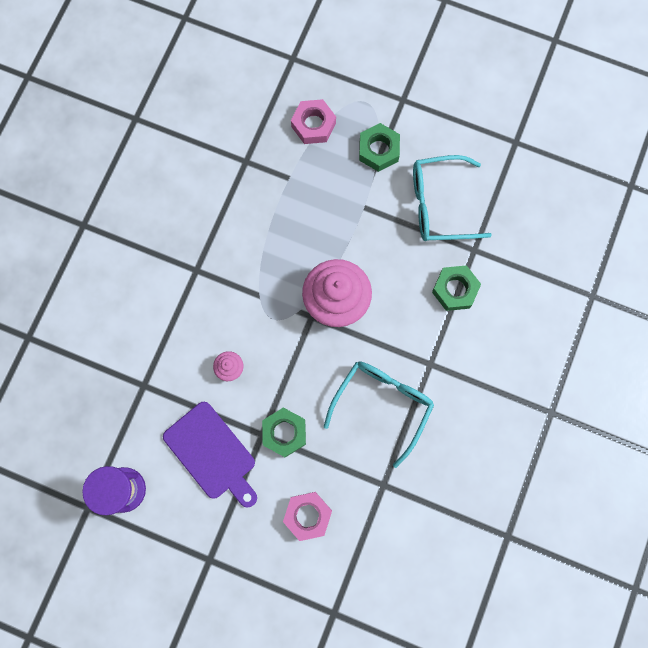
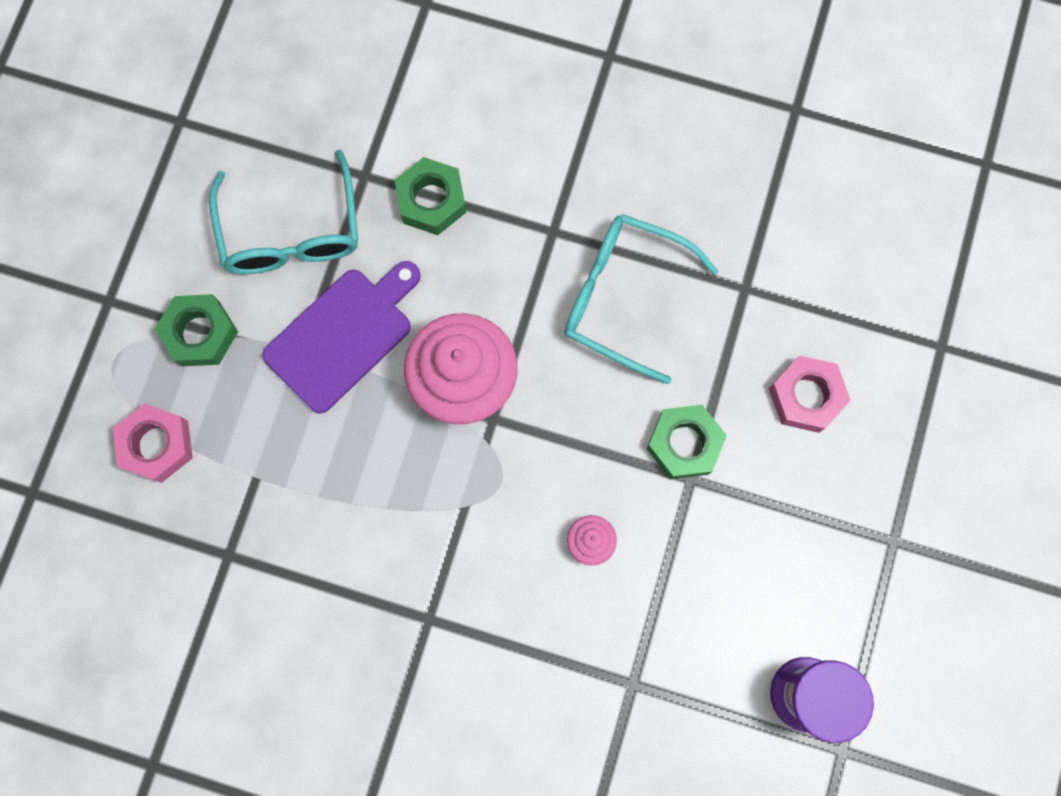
camera: 95 degrees left, 0 degrees up
(212, 453) = (730, 555): purple cutting board -> purple cutting board (343, 336)

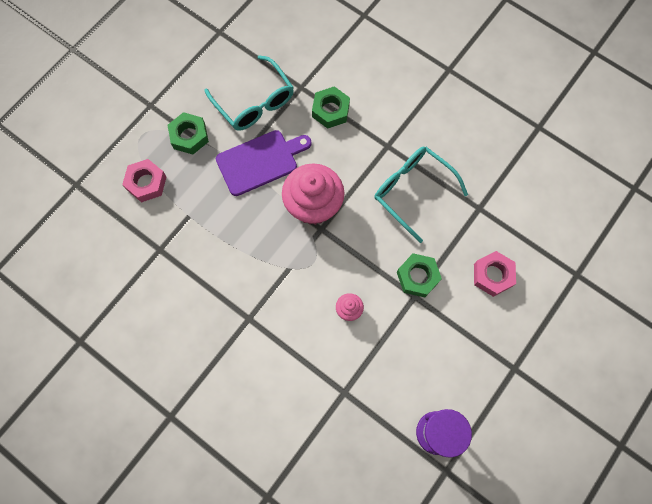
camera: 20 degrees right, 5 degrees down
(291, 230) = (254, 102): turquoise glasses -> turquoise glasses turned 45 degrees counterclockwise

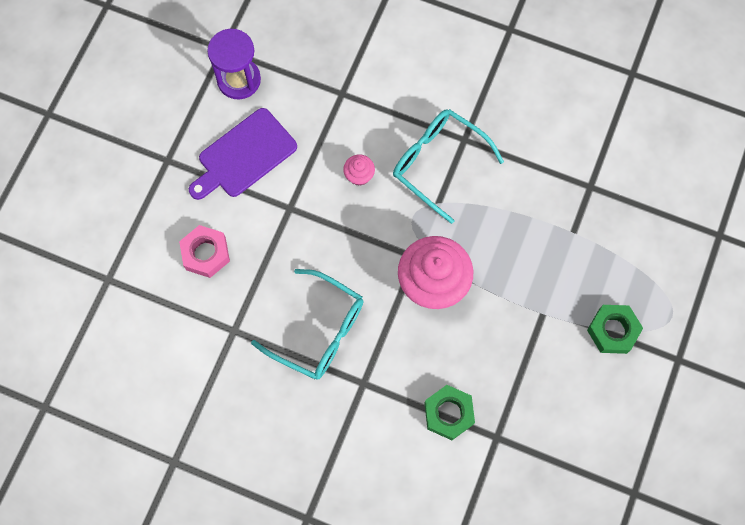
camera: 165 degrees right, 0 degrees up
(146, 183) = (639, 258): pink nut -> none
(254, 102) = (550, 399): turquoise glasses -> turquoise glasses (439, 164)
(260, 161) = (514, 320): purple cutting board -> purple cutting board (244, 155)
(417, 277) = (291, 230): green nut -> none

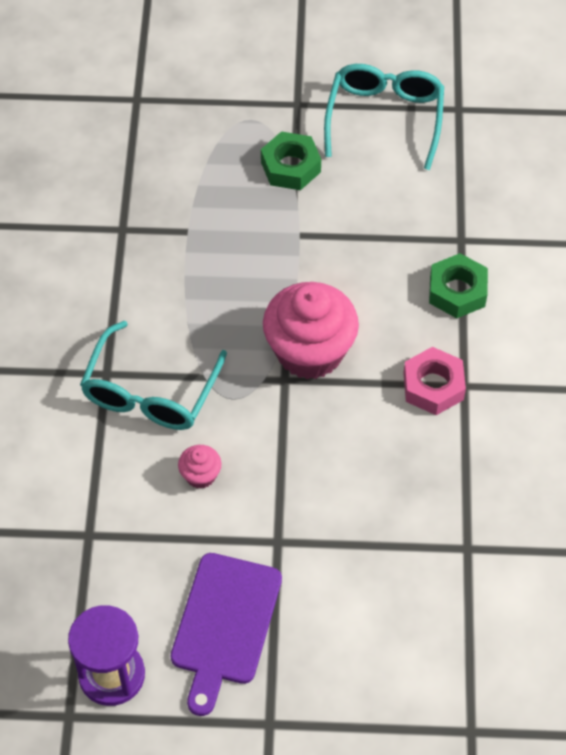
camera: 110 degrees left, 15 degrees down
(206, 253) = (382, 620): pink nut -> pink nut (433, 386)
(244, 155) = (224, 624): purple cutting board -> purple cutting board turned 75 degrees clockwise
(318, 330) = (423, 453): turquoise glasses -> turquoise glasses (384, 119)

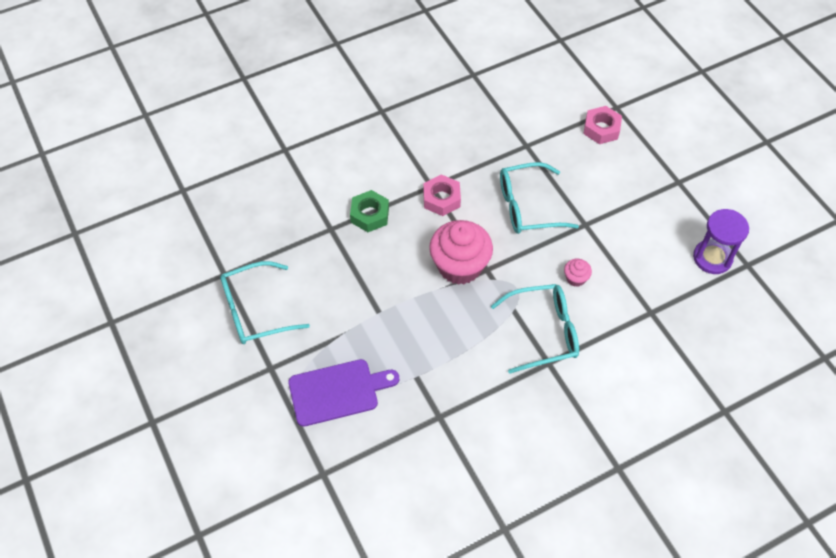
camera: 120 degrees left, 0 degrees up
(224, 624) = (647, 224): purple cutting board -> purple cutting board (337, 392)
(290, 167) = (328, 344): green nut -> none
(354, 486) = (528, 206): none -> turquoise glasses
(438, 677) = (601, 129): none -> pink nut

